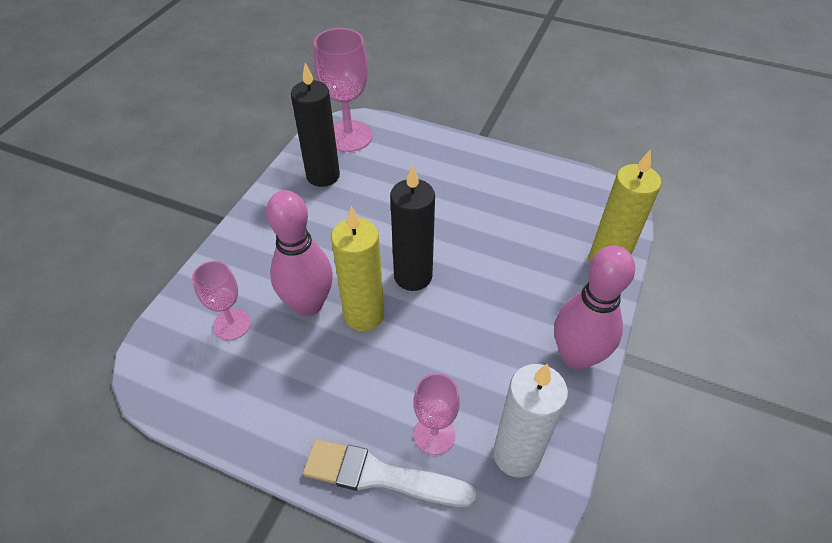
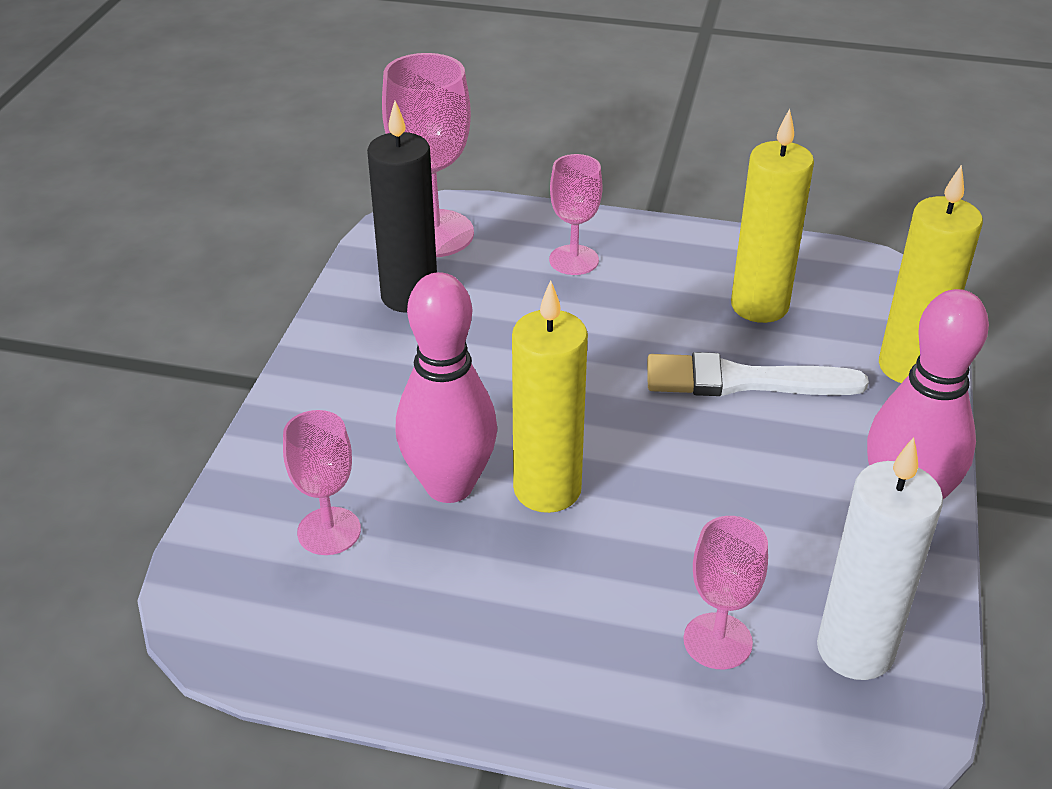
camera: 10 degrees left, 10 degrees down
(380, 476) = (650, 711): white brush -> white brush (742, 381)
(413, 276) = (609, 424): black candle -> none
(424, 163) = (574, 260): none -> pink goblet
(526, 207) = (759, 306): none -> yellow candle

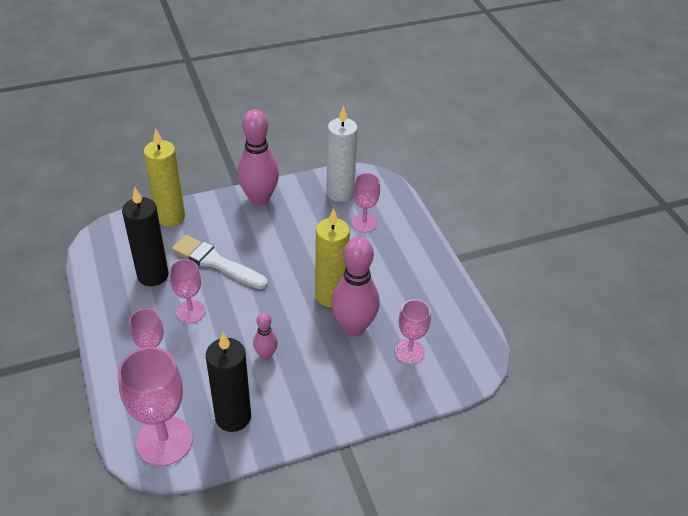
camera: 125 degrees left, 5 degrees up
(487, 363) = (266, 355): none -> pink bowling pin
(644, 319) = (190, 312): none -> pink goblet
(742, 381) = (216, 262): white brush -> white brush turned 150 degrees clockwise
(759, 306) = (153, 275): yellow candle -> black candle

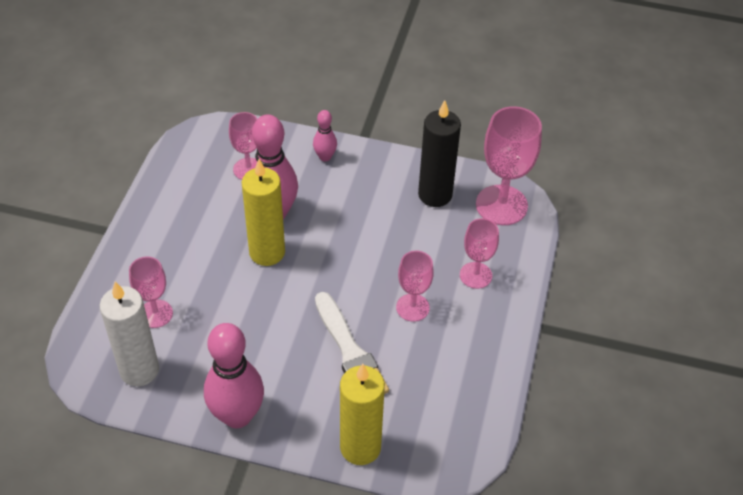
camera: 145 degrees left, 5 degrees up
(153, 275) = (426, 372): black candle -> none
(266, 355) = (371, 229): pink bowling pin -> pink bowling pin (325, 157)

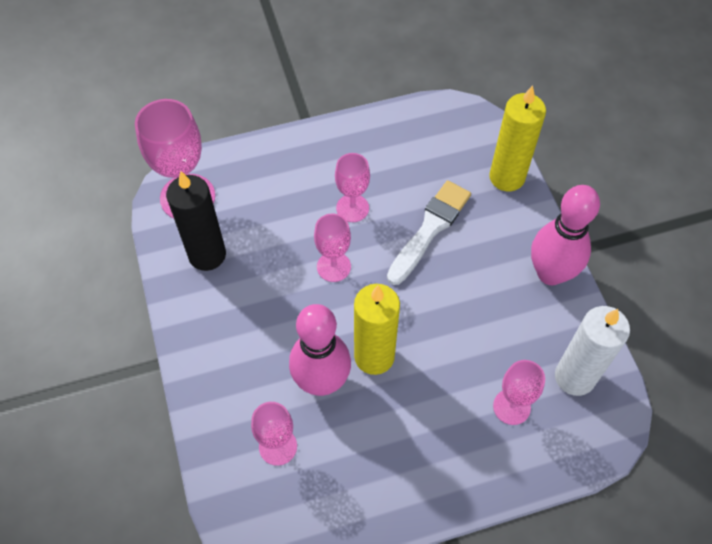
camera: 120 degrees left, 10 degrees up
(325, 157) = (213, 380): pink bowling pin -> none
(475, 275) = (285, 180): pink goblet -> pink goblet (333, 267)

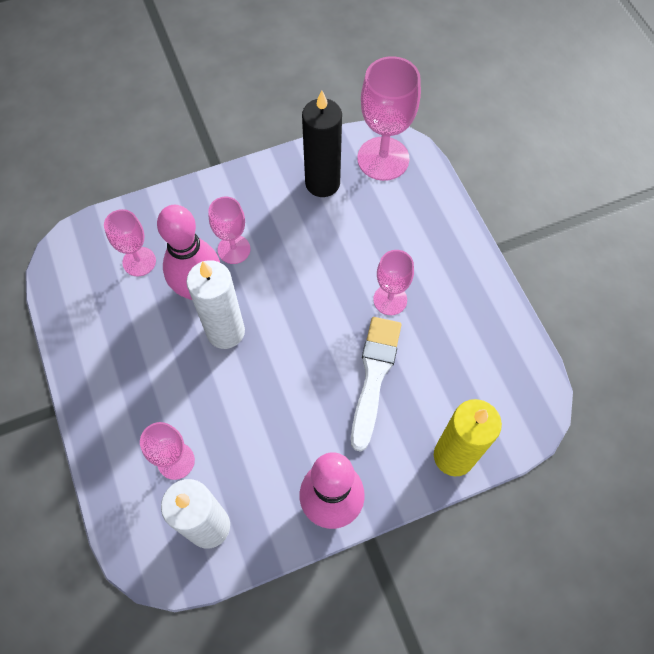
camera: 85 degrees right, 5 degrees up
(333, 267) = (320, 288): pink goblet -> pink goblet (234, 249)
(374, 356) = (225, 332): yellow candle -> white candle
(430, 229) = (374, 375): white brush -> white brush turned 105 degrees counterclockwise

